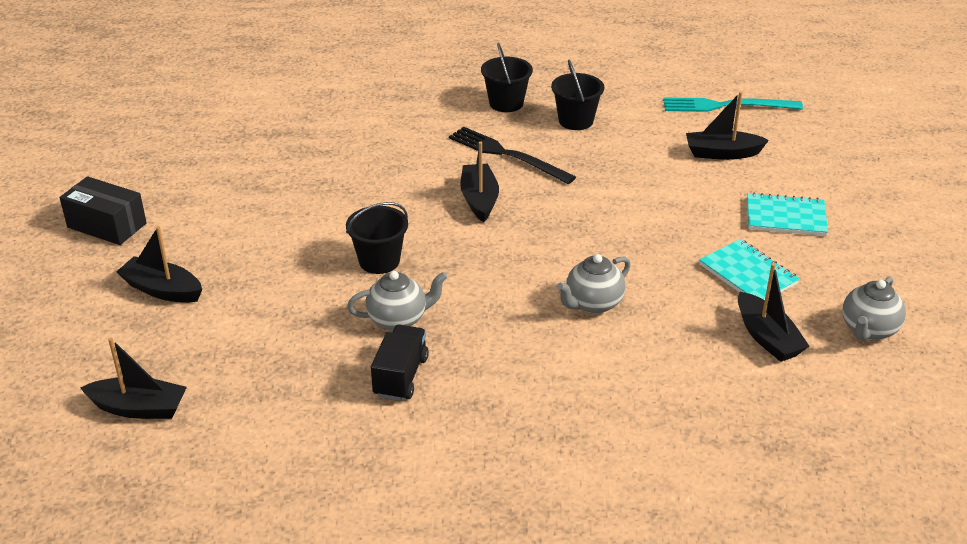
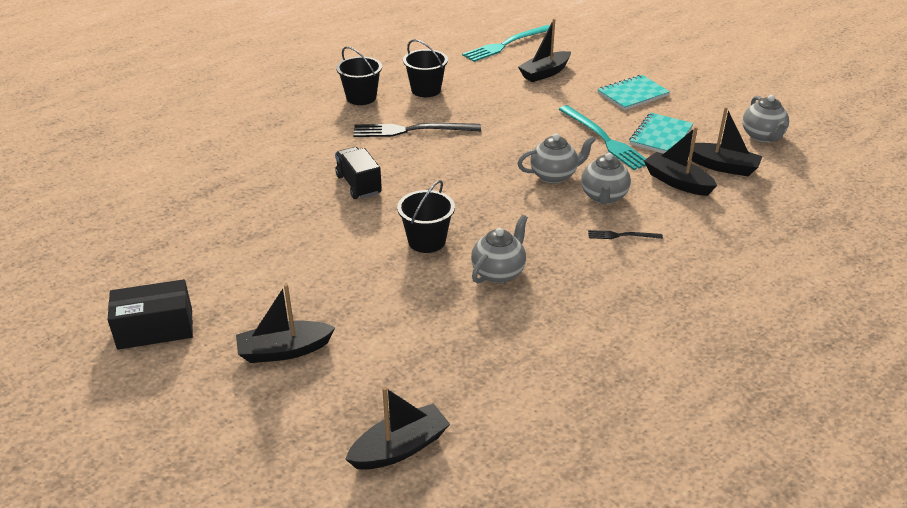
camera: 40 degrees left, 0 degrees up
(400, 376) = (556, 308): black truck -> black truck (358, 185)
(479, 200) = (436, 167): black boat -> black boat (677, 182)
(554, 348) = (621, 235): none -> black fork
(575, 260) = (554, 176): none -> grey teapot
(681, 249) = (604, 139): none -> turquoise fork
(748, 274) = (660, 136): turquoise notebook -> turquoise notebook turned 75 degrees counterclockwise

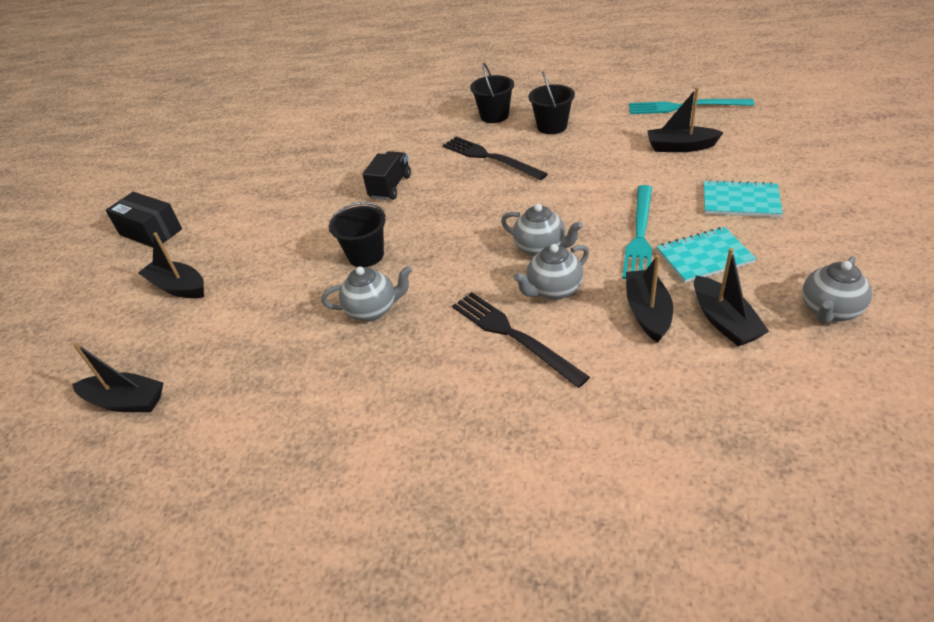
camera: 50 degrees right, 5 degrees up
(621, 235) = (513, 335): black fork -> black fork, size x2.04

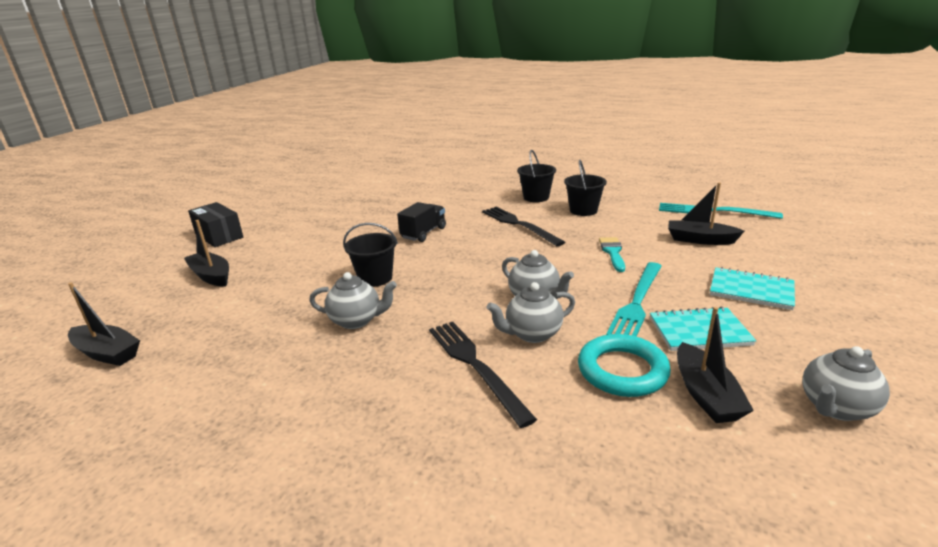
camera: 10 degrees right, 15 degrees down
(599, 178) = (612, 252): none -> turquoise brush
(647, 312) = (622, 370): black boat -> turquoise ring

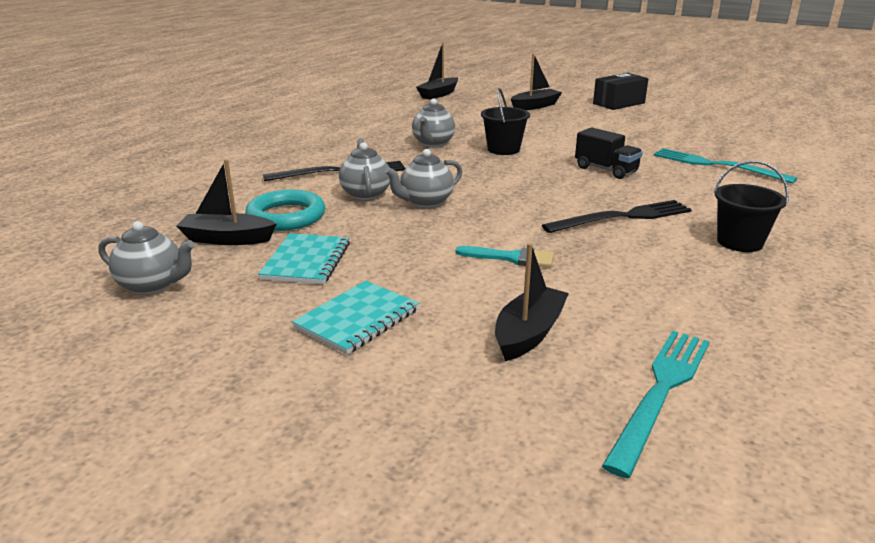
camera: 100 degrees right, 0 degrees up
(583, 210) = (676, 267): black bucket -> none
(637, 302) = (382, 245): turquoise fork -> turquoise fork (716, 165)
(835, 408) = (152, 285): grey teapot -> grey teapot turned 135 degrees clockwise

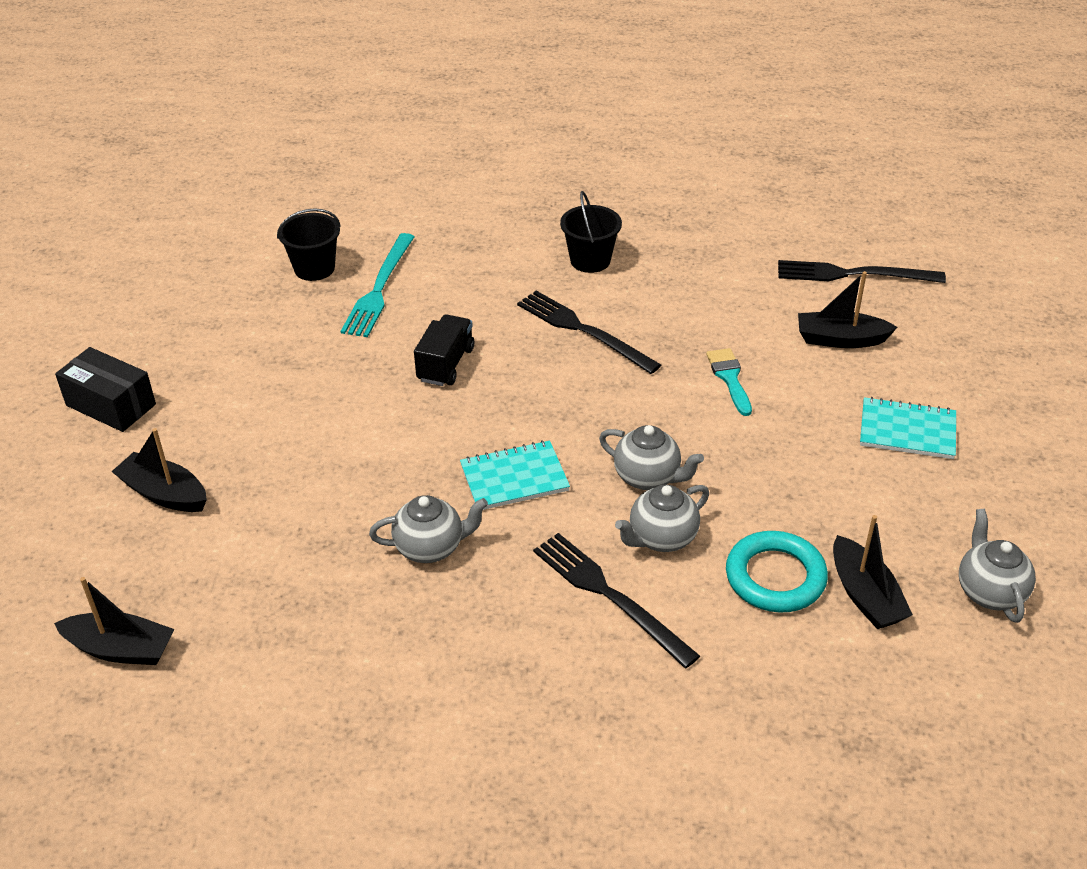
camera: 115 degrees left, 15 degrees up
(306, 261) = (852, 507): turquoise notebook -> turquoise notebook (514, 478)
(503, 149) = (417, 468): black bucket -> black bucket (314, 268)
(661, 392) = (853, 274): turquoise fork -> black fork

